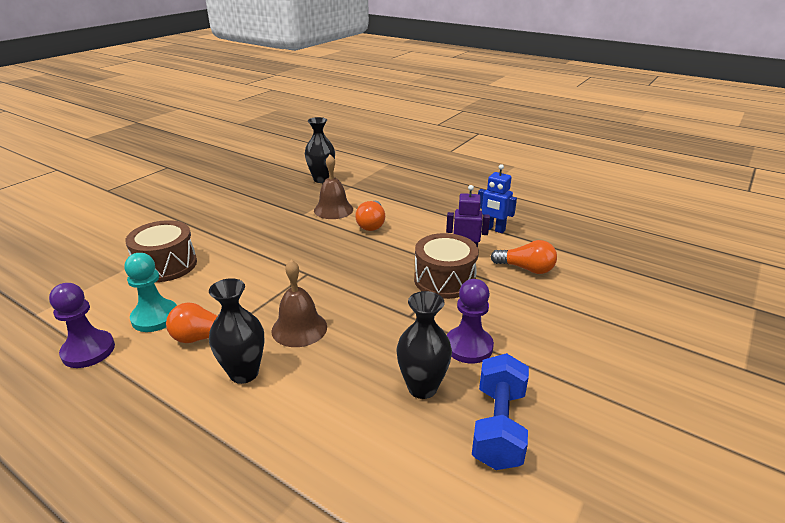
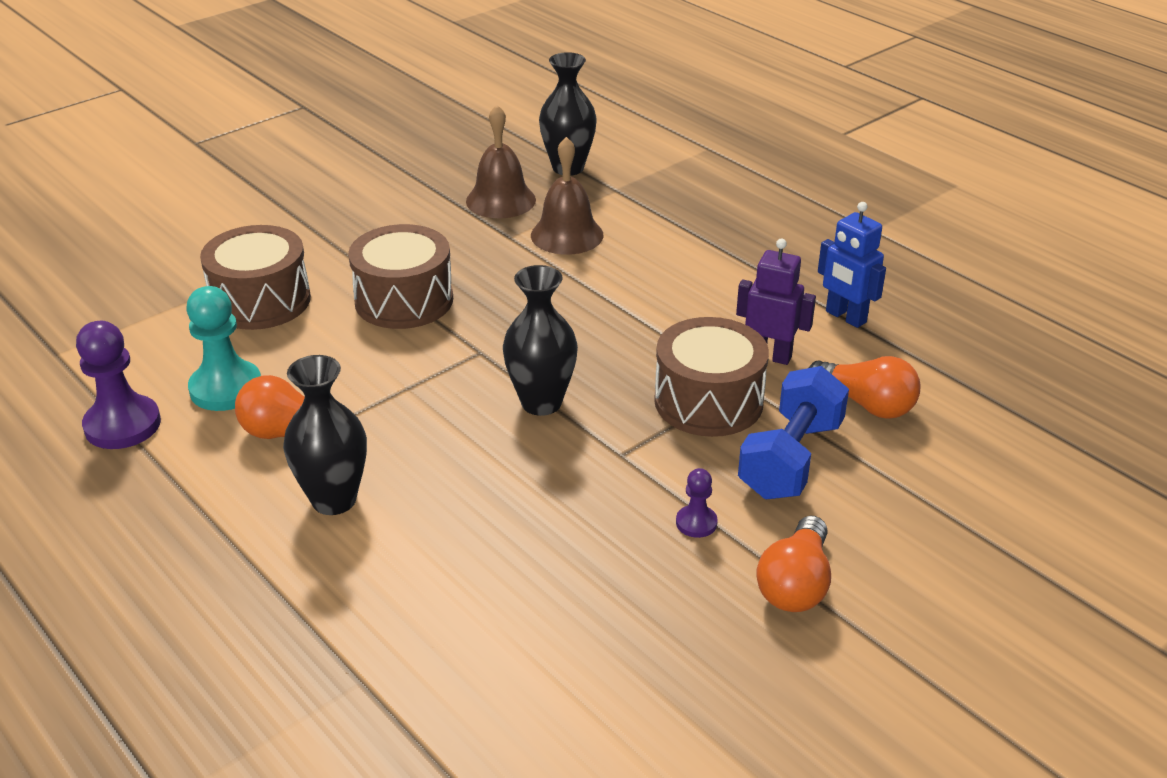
camera: 15 degrees right, 5 degrees up
(253, 253) = (404, 300): none -> brown drum
(299, 328) = (437, 444): brown bell -> brown bell (500, 200)
(371, 224) = (624, 274): orange light bulb -> orange light bulb (795, 584)
(422, 388) = (593, 573): black vase -> black vase (541, 403)
(468, 346) = (696, 523): purple pawn -> purple pawn, size x0.51
(498, 427) = (684, 653): blue dumbbell -> blue dumbbell (791, 459)

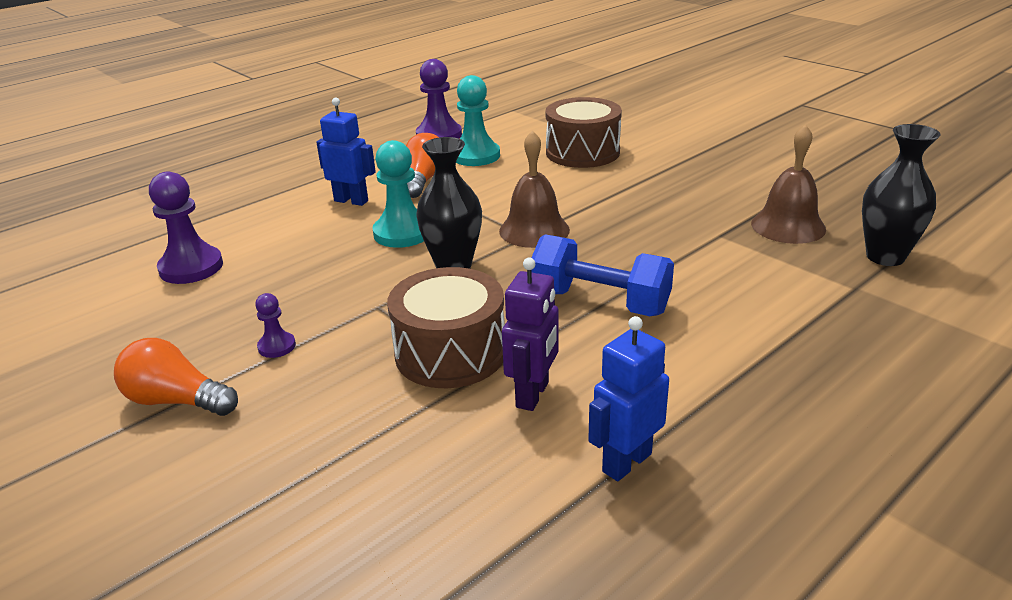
camera: 90 degrees right, 5 degrees down
(334, 500) = (351, 201): black vase -> blue robot
(404, 300) = (596, 199): brown drum -> none
(449, 445) = (402, 233): none -> turquoise pawn
(501, 639) = (191, 267): none -> purple pawn
(567, 235) = (738, 263): brown bell -> brown bell (534, 230)
(791, 459) = (350, 404): blue dumbbell -> blue dumbbell (600, 302)
(866, 404) = (439, 468): orange light bulb -> none

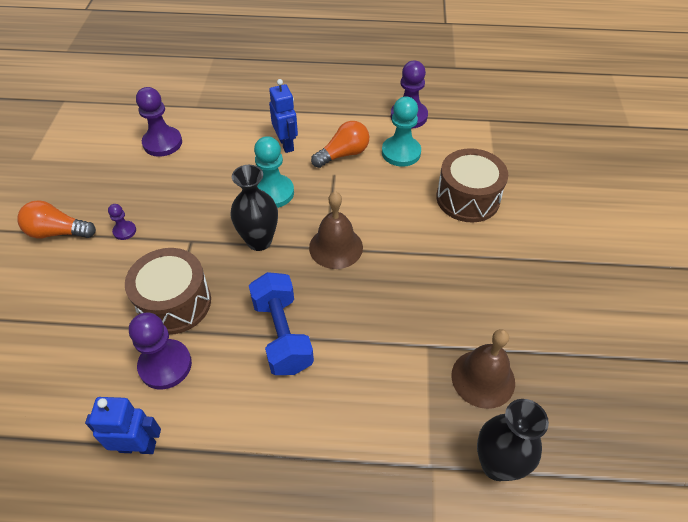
camera: 45 degrees right, 20 degrees up
(177, 401) = (58, 232): orange light bulb -> orange light bulb turned 60 degrees counterclockwise
(533, 395) = (165, 365): purple robot -> purple pawn

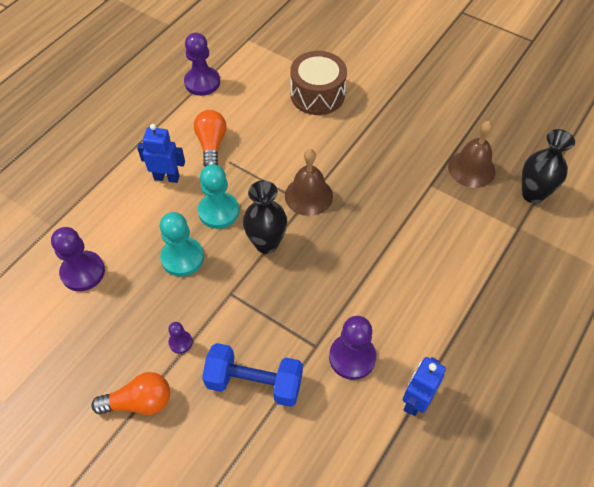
camera: 60 degrees left, 5 degrees up
(58, 232) = (139, 402): orange light bulb -> orange light bulb turned 135 degrees counterclockwise
(174, 303) = (292, 329): brown drum -> none
(282, 335) = (370, 266): blue dumbbell -> blue dumbbell (254, 383)
(401, 152) = (240, 108): turquoise pawn -> turquoise pawn (182, 258)

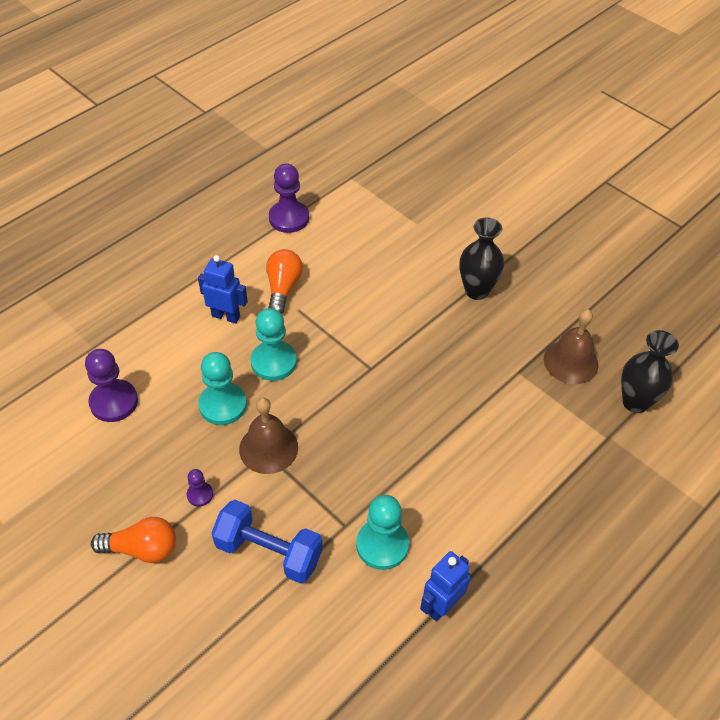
camera: 10 degrees right, 5 degrees down
(266, 243) = (317, 405): black vase -> black vase (476, 290)
(308, 196) = (377, 361): brown bell -> brown bell (268, 448)
(317, 95) = (414, 251): brown drum -> none
(352, 357) = (382, 545): purple pawn -> turquoise pawn

